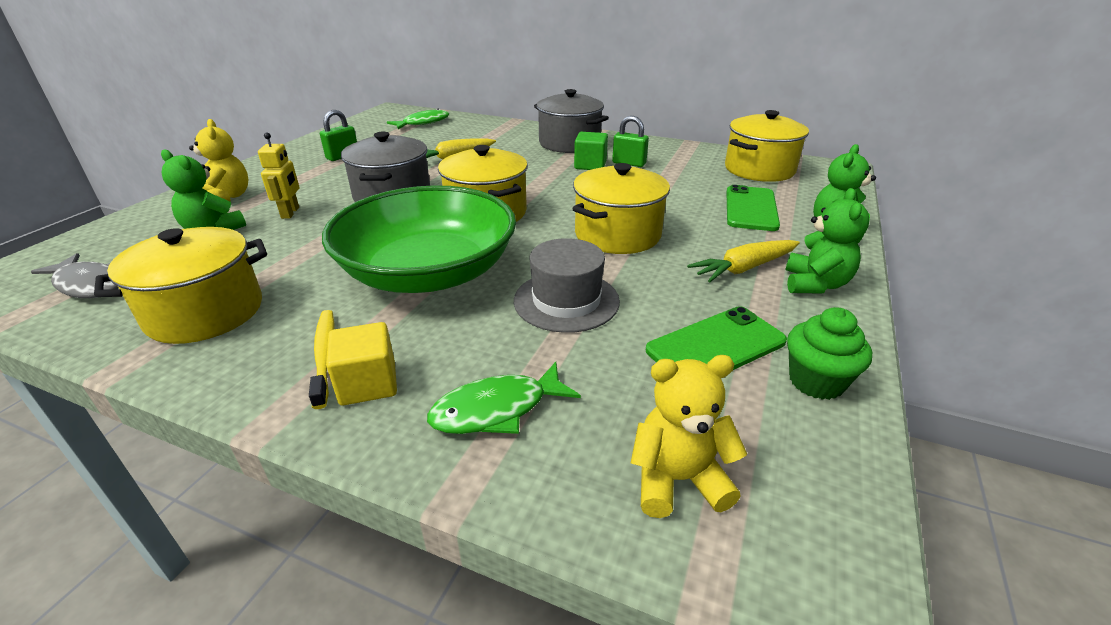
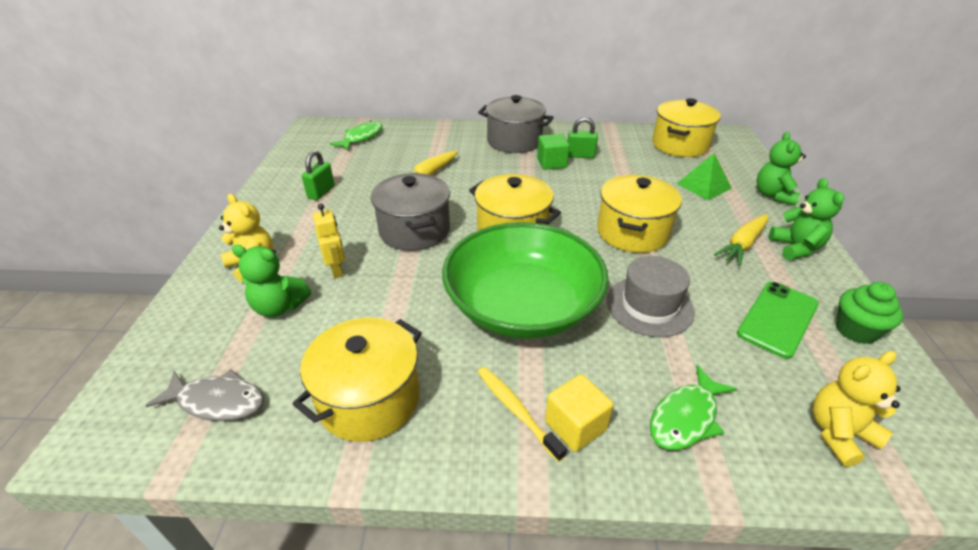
camera: 20 degrees left, 5 degrees up
(751, 208) = (704, 186): green phone -> green pyramid

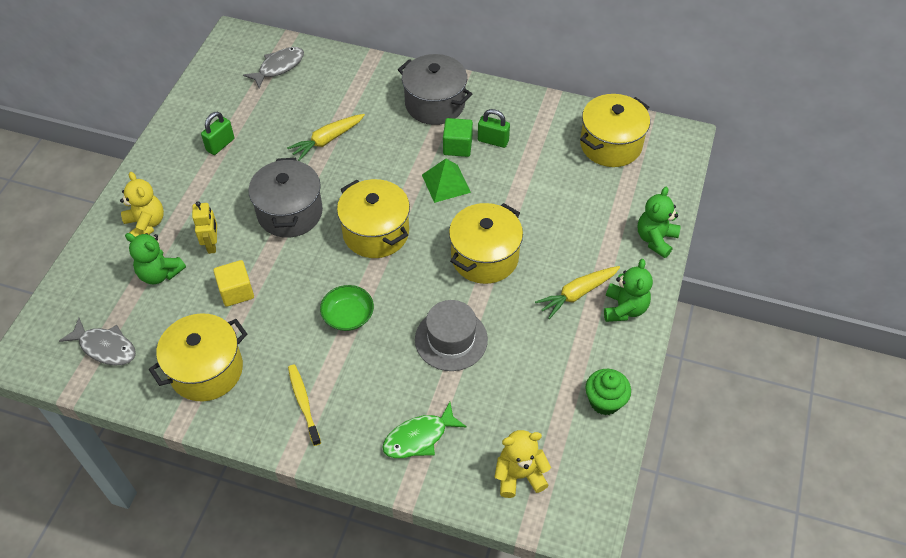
camera: 15 degrees right, 15 degrees up
(361, 137) = (278, 67): green fish -> grey fish
(522, 306) = (348, 315): green bowl -> green bowl, size x0.40
(575, 425) = (339, 424): yellow cube -> yellow cube (236, 291)
(704, 186) = (593, 212): green pyramid -> green pyramid (446, 183)
(777, 319) = (549, 376): green phone -> none

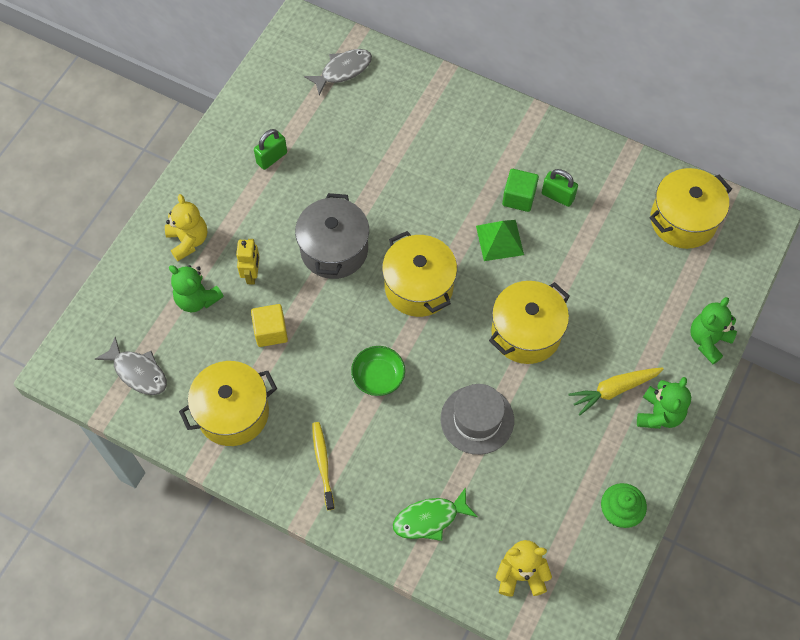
camera: 10 degrees right, 10 degrees up
(327, 140) = (383, 169): yellow carrot -> none
(435, 104) = (503, 141): grey pot -> none

